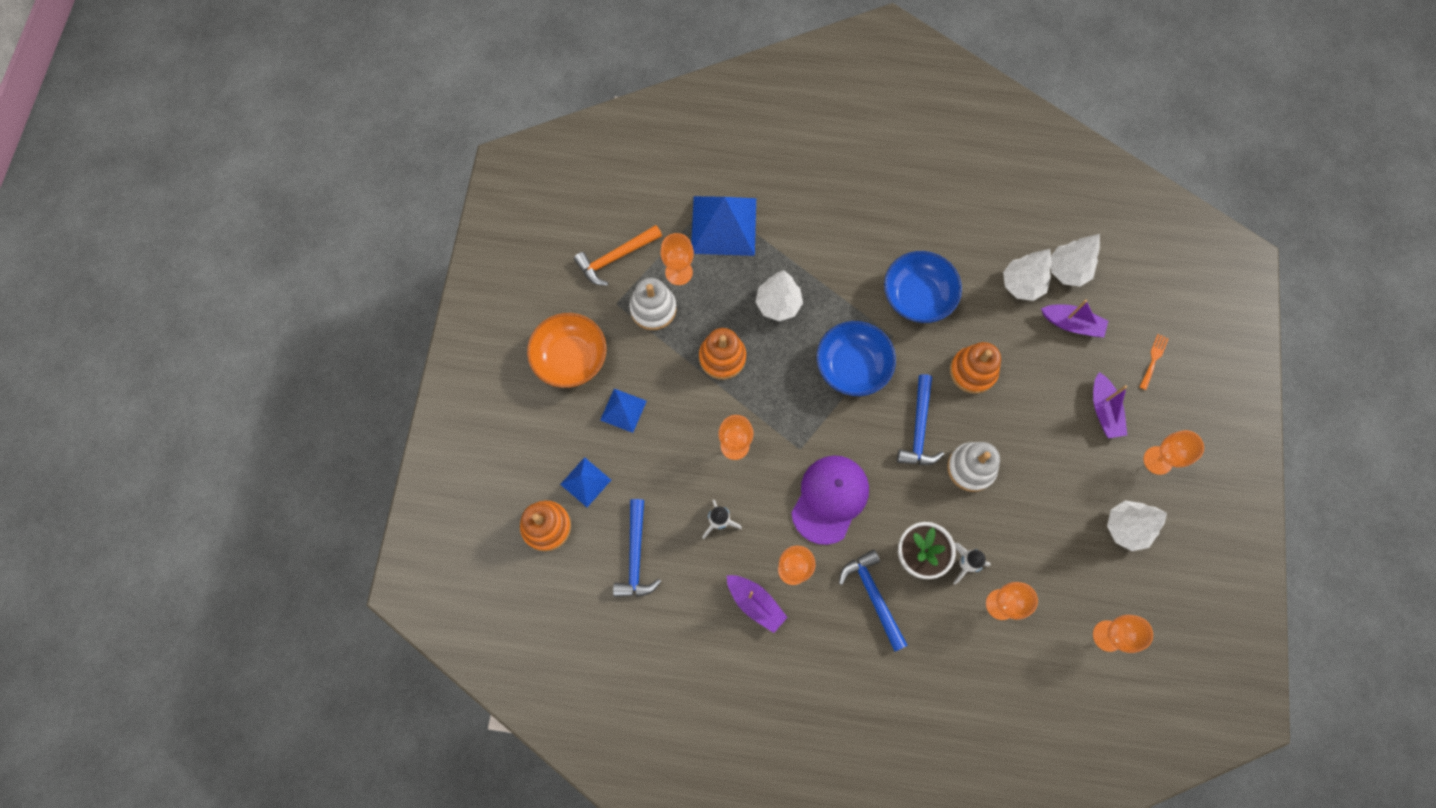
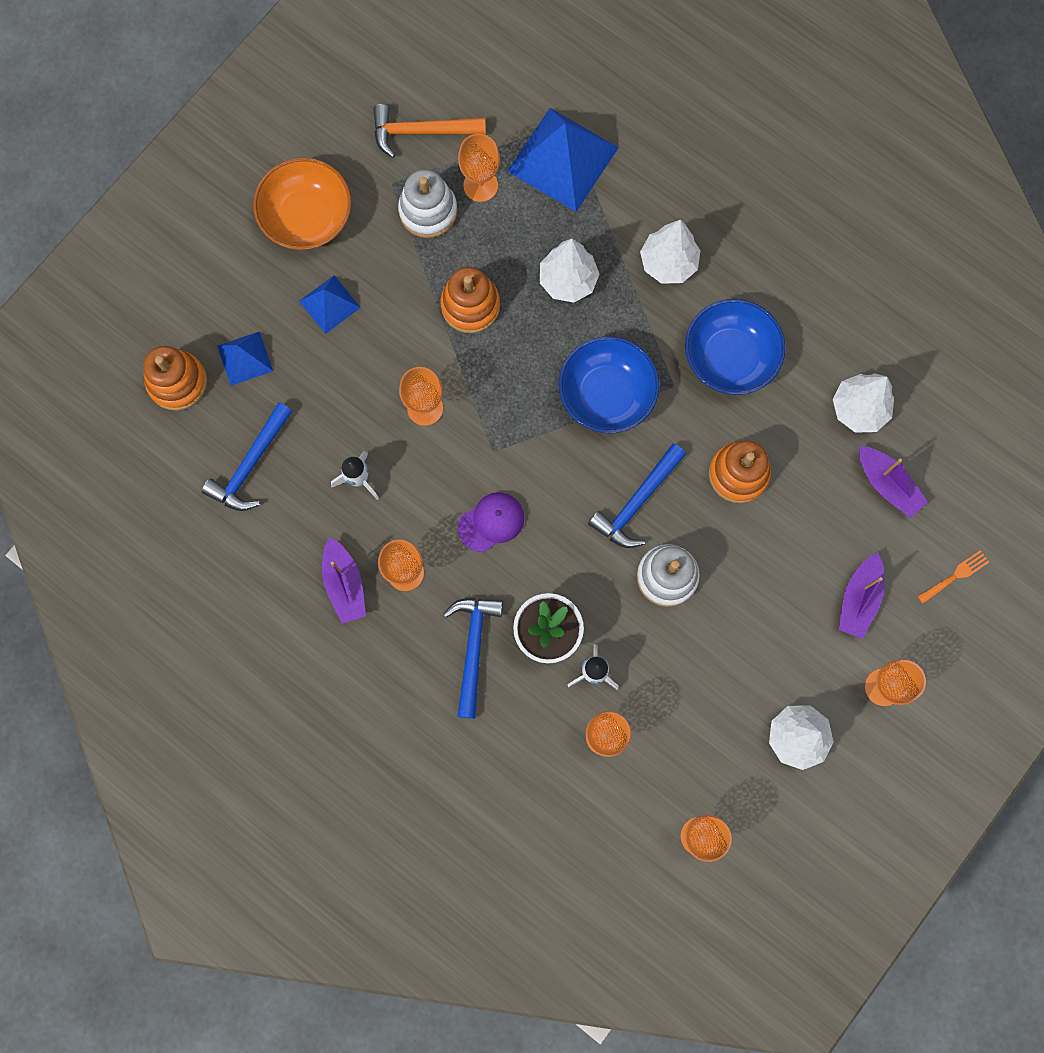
camera: 30 degrees right, 5 degrees up
(830, 499) = (491, 522): purple cap -> purple cap, size x0.60
(1067, 271) = (923, 422): white tree -> white tree (668, 263)

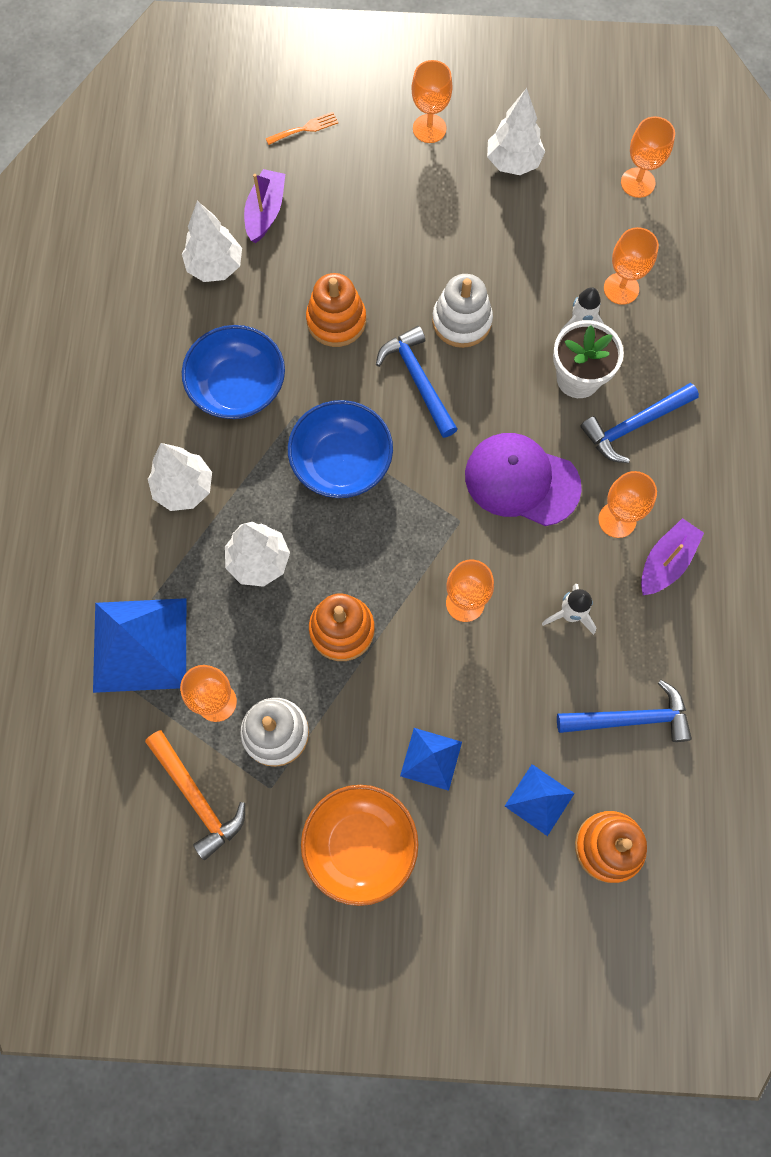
camera: 125 degrees left, 5 degrees down
(491, 522) = (521, 481): purple cap -> purple cap, size x1.65
(637, 502) = (418, 380): blue hammer -> blue hammer turned 120 degrees counterclockwise
(859, 599) = (374, 180): purple boat -> none
(955, 575) = (305, 128): orange fork -> orange fork turned 135 degrees clockwise

